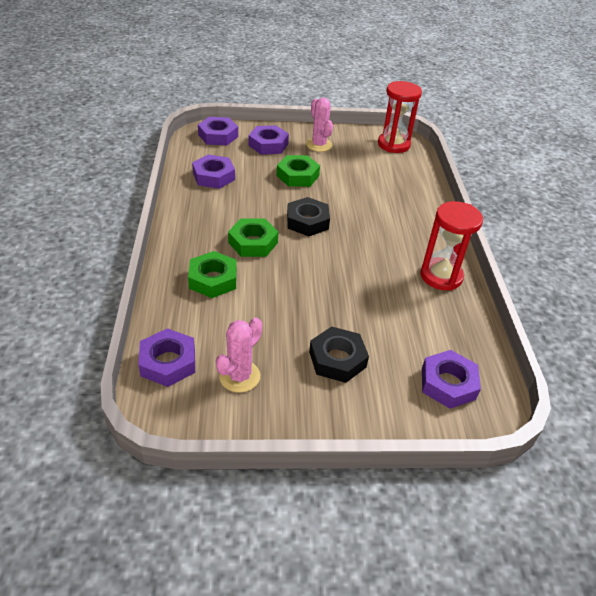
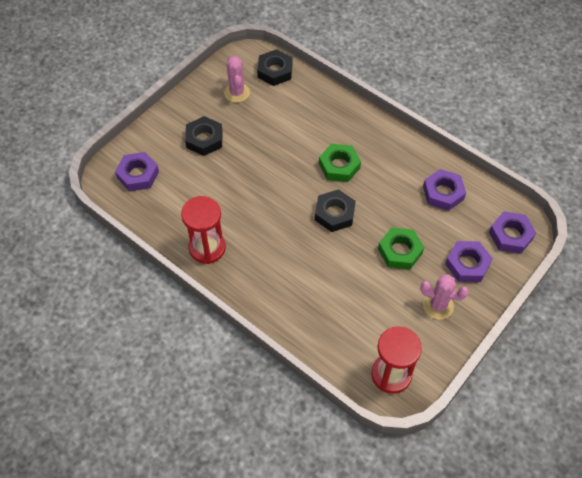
camera: 135 degrees right, 15 degrees up
(168, 362) = (275, 71): purple nut -> black nut
(213, 279) = (321, 124): green nut -> none

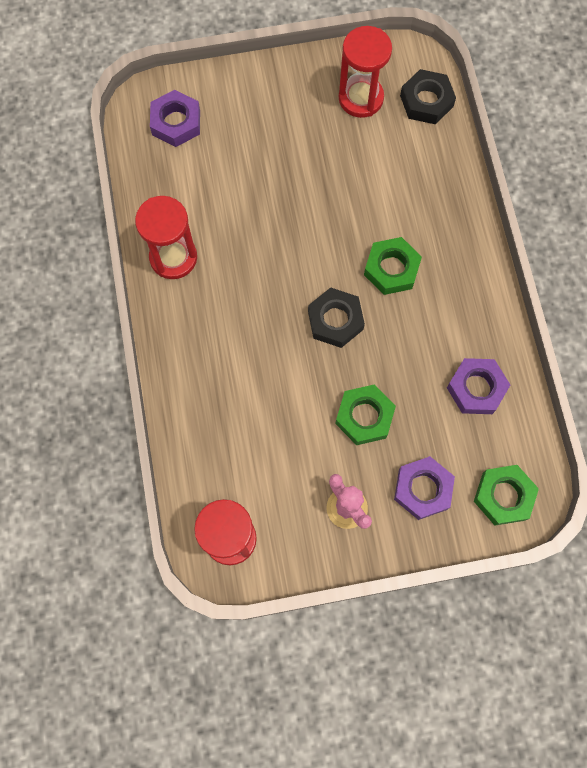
camera: 40 degrees right, 15 degrees up
(204, 139) = (277, 130): black nut -> none
(237, 92) = (361, 98): pink cactus -> red hourglass
(510, 235) = (503, 496): purple nut -> green nut

